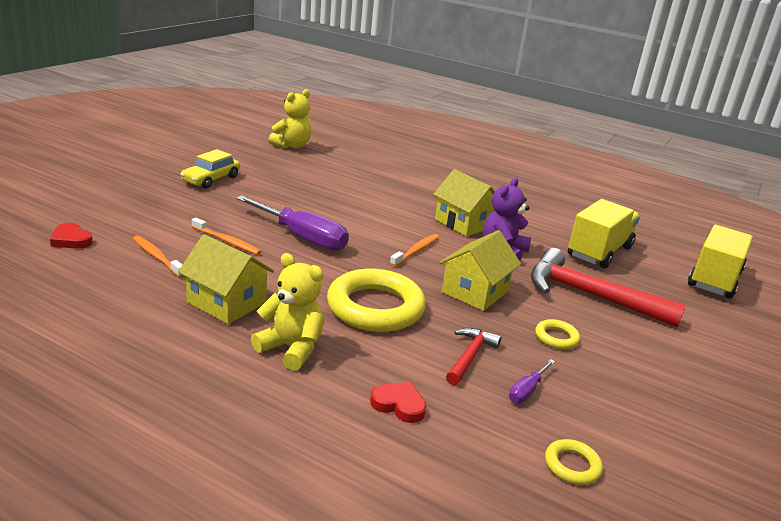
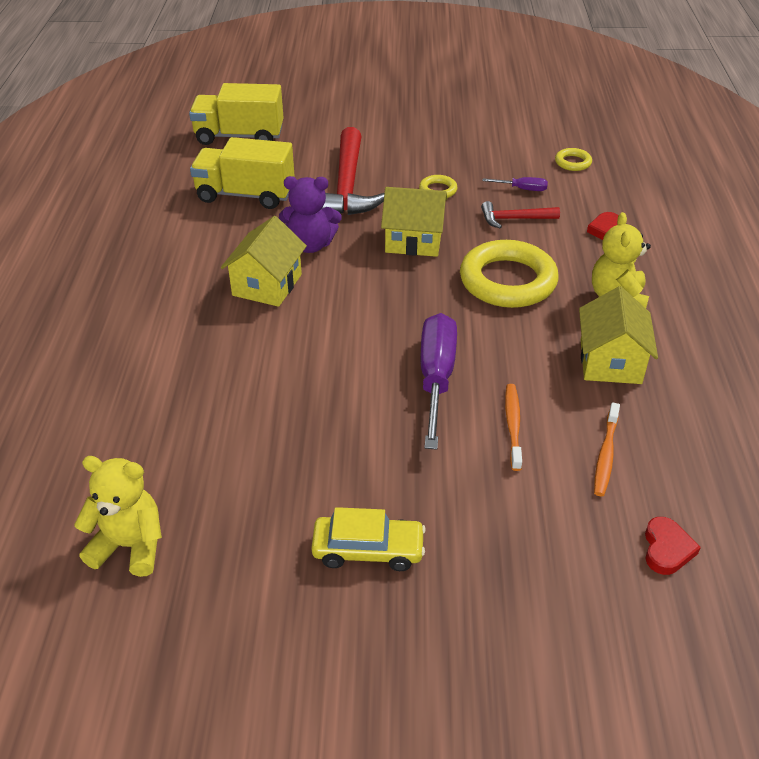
camera: 115 degrees left, 15 degrees up
(416, 251) = (373, 294): orange toothbrush -> none

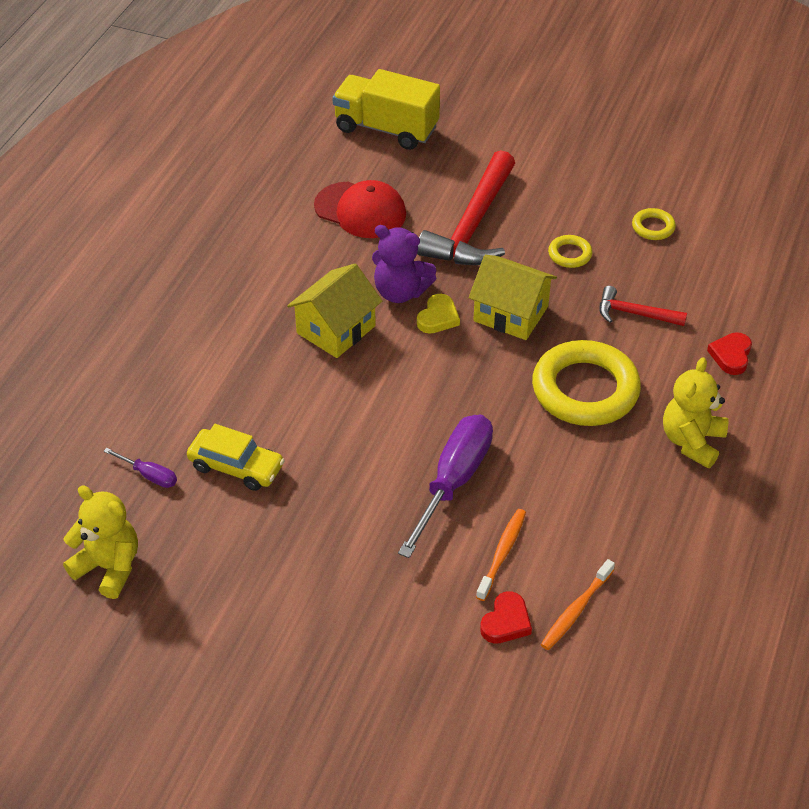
camera: 20 degrees right, 5 degrees up
(245, 195) = (360, 210): yellow truck -> red cap
(353, 256) = (438, 317): none -> yellow heart
(368, 550) = (307, 634): yellow car -> yellow car (236, 467)
(522, 189) = (665, 276): purple screwdriver -> purple screwdriver (149, 475)
(573, 162) = (745, 253): yellow ring -> yellow ring (653, 227)
(610, 361) = (640, 513): yellow house -> none
(666, 549) = (579, 718): red heart -> red heart (506, 622)

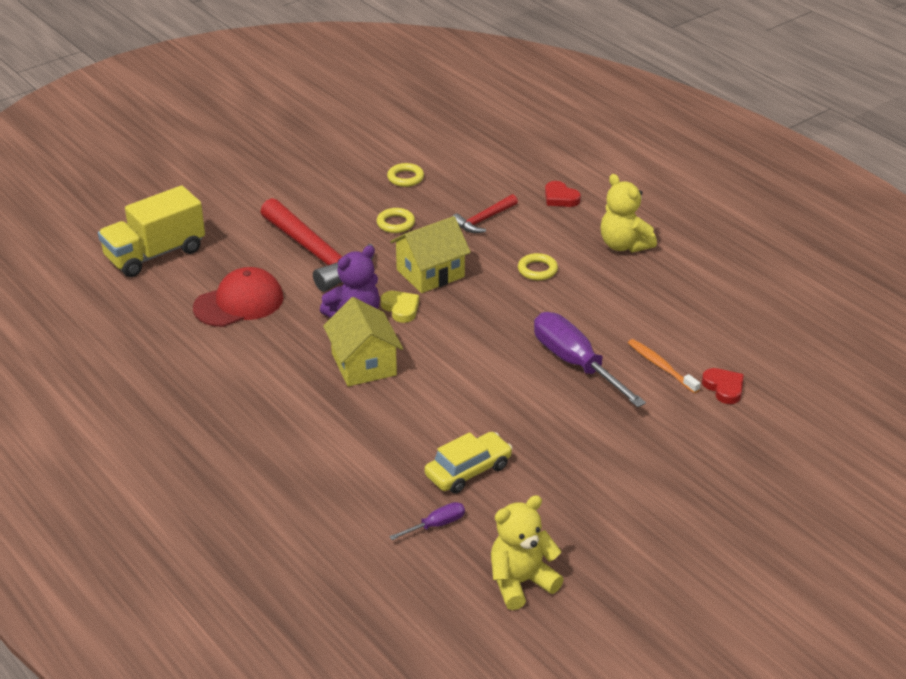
camera: 60 degrees left, 10 degrees down
(576, 610) = (735, 353): orange toothbrush -> none
(585, 390) = (537, 270): yellow ring -> yellow ring, size x0.44

